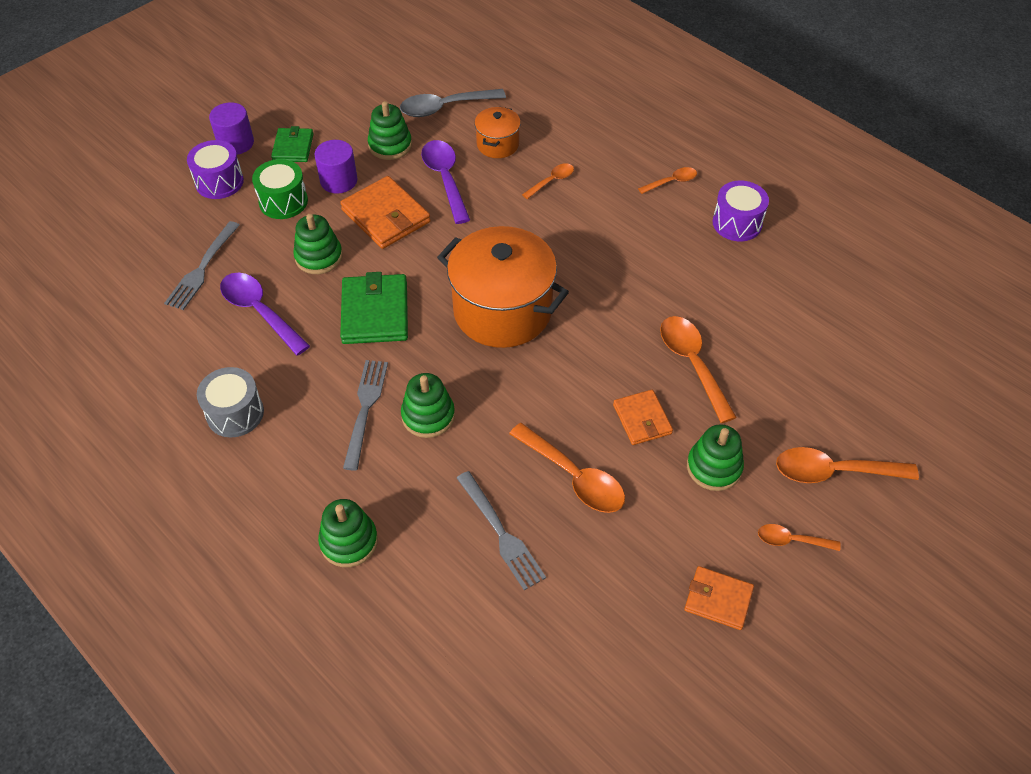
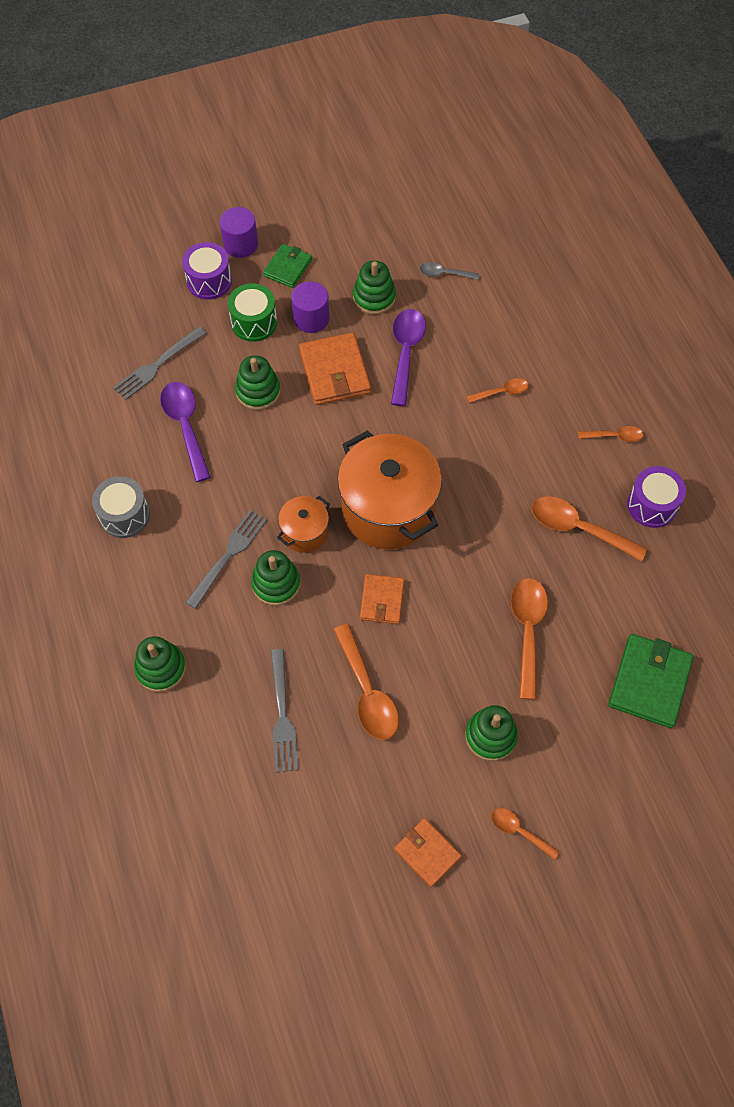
camera: 25 degrees right, 10 degrees up
(375, 312) = (279, 466): green wallet -> green wallet (649, 682)
(445, 107) = (444, 274): grey spoon -> grey spoon, size x0.56
(497, 144) = (472, 333): orange pot -> orange pot (305, 532)
(642, 419) = (453, 664): orange wallet -> orange wallet (382, 600)
(834, 471) = (594, 787): orange spoon -> orange spoon (578, 528)

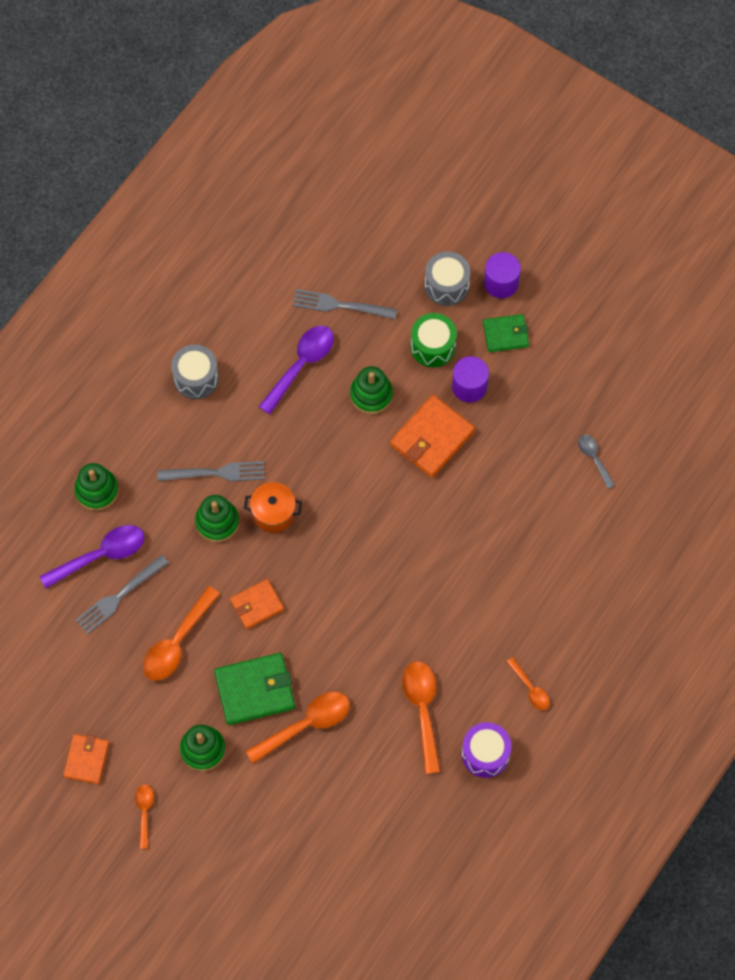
camera: 55 degrees right, 5 degrees up
(209, 281) = (446, 285): purple drum -> grey drum
(374, 297) = (527, 420): green stacking toy -> none
(388, 509) = (337, 559): orange pot -> none
(406, 353) = (491, 479): purple spoon -> purple spoon (101, 555)
(501, 392) = (508, 576): orange spoon -> none
(649, 682) = (325, 838): green wallet -> green wallet (255, 690)

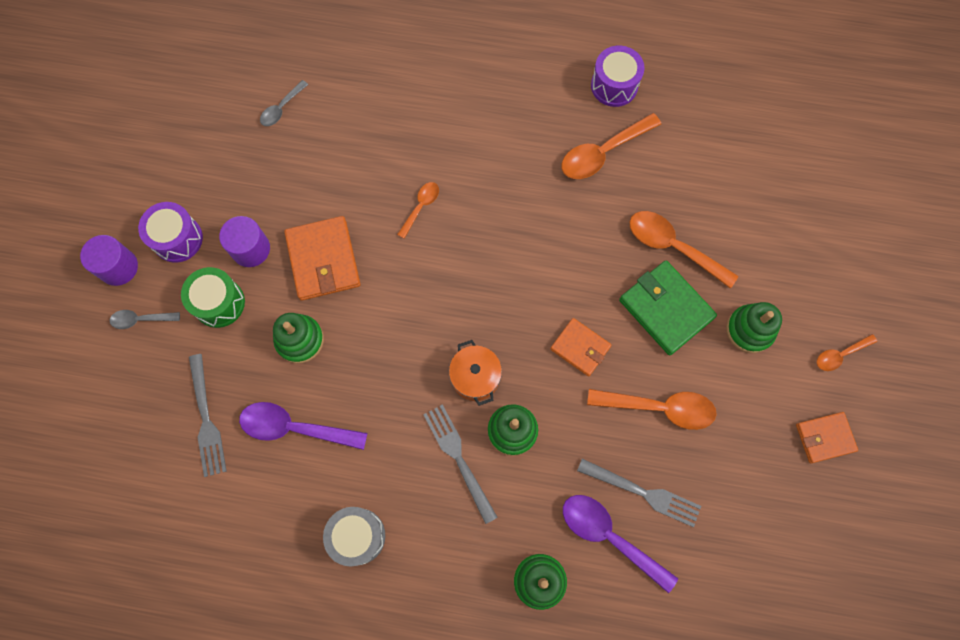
camera: 115 degrees left, 5 degrees up
(432, 438) = (323, 260): orange wallet -> orange wallet turned 60 degrees clockwise
(446, 285) = (141, 319): grey drum -> grey spoon
(505, 334) = (177, 239): green wallet -> purple drum
(530, 688) = (534, 74): orange spoon -> orange spoon (421, 207)

